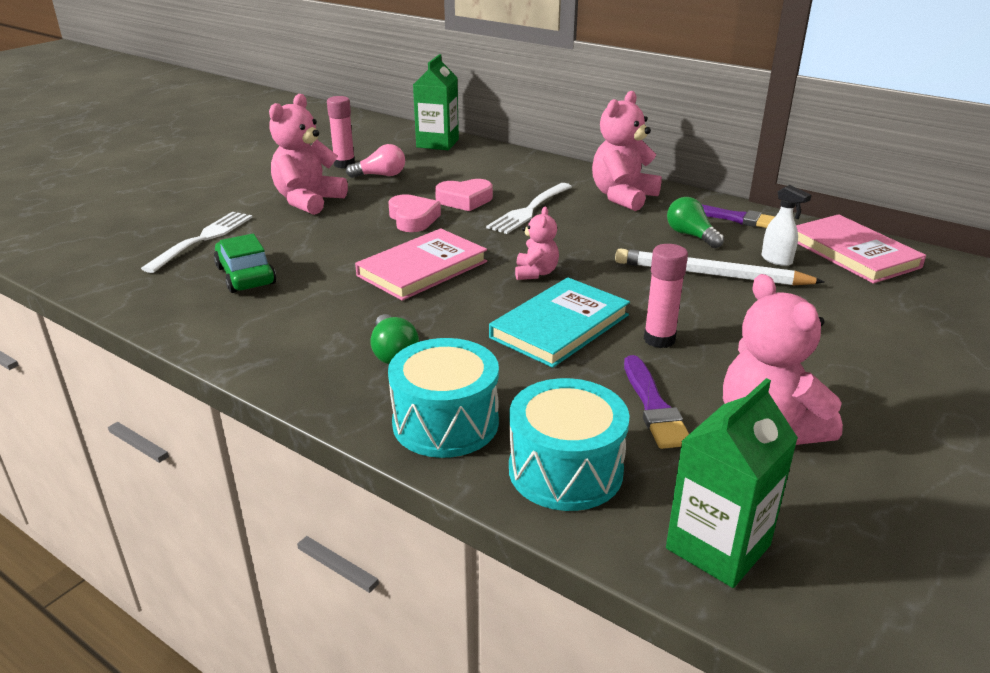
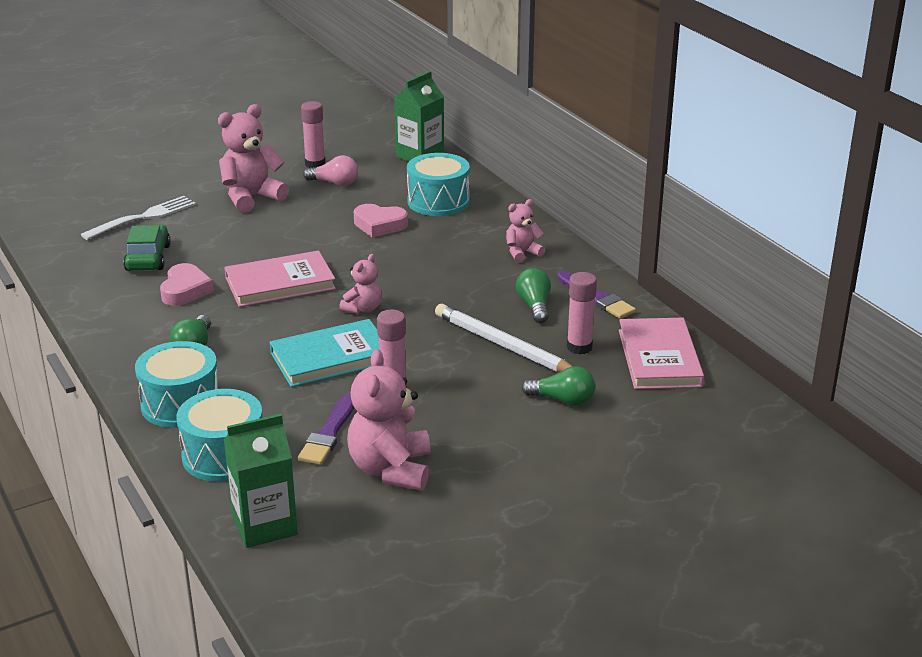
camera: 25 degrees right, 0 degrees up
(413, 219) = (318, 234): pink heart -> pink heart (185, 290)
(497, 173) = (438, 201): none -> turquoise drum
(530, 209) = (424, 247): white fork -> none
(623, 197) = (522, 253): pink teddy bear -> pink teddy bear, size x0.55
(777, 260) = (579, 347): white spray bottle -> pink glue stick
(829, 309) = (562, 400): none -> green light bulb

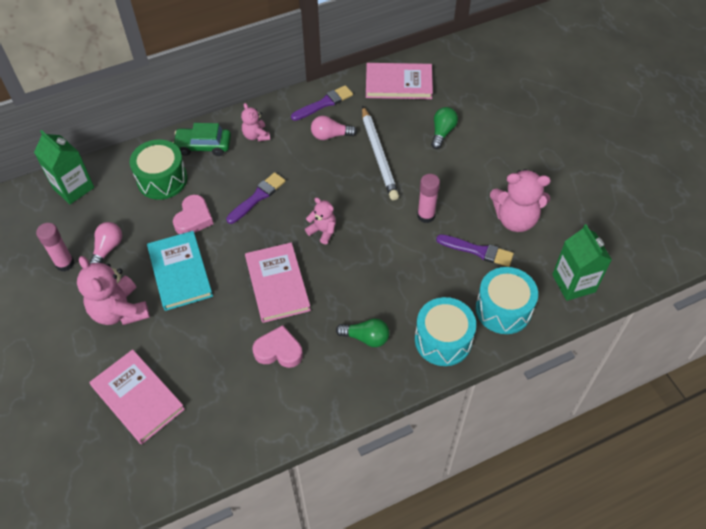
camera: 85 degrees left, 25 degrees up
(142, 218) = (138, 398): white fork -> pink book
(148, 258) = (217, 385): green car -> green car (203, 146)
(331, 357) = (387, 250): turquoise book -> turquoise book (180, 272)
(416, 261) = (257, 197): none -> purple brush
(438, 201) = (162, 179): turquoise drum -> green drum
(503, 345) = (379, 155): white pencil -> white pencil turned 60 degrees counterclockwise
(534, 306) = (330, 135): green light bulb -> pink light bulb
(579, 347) = (384, 118): pink glue stick -> none

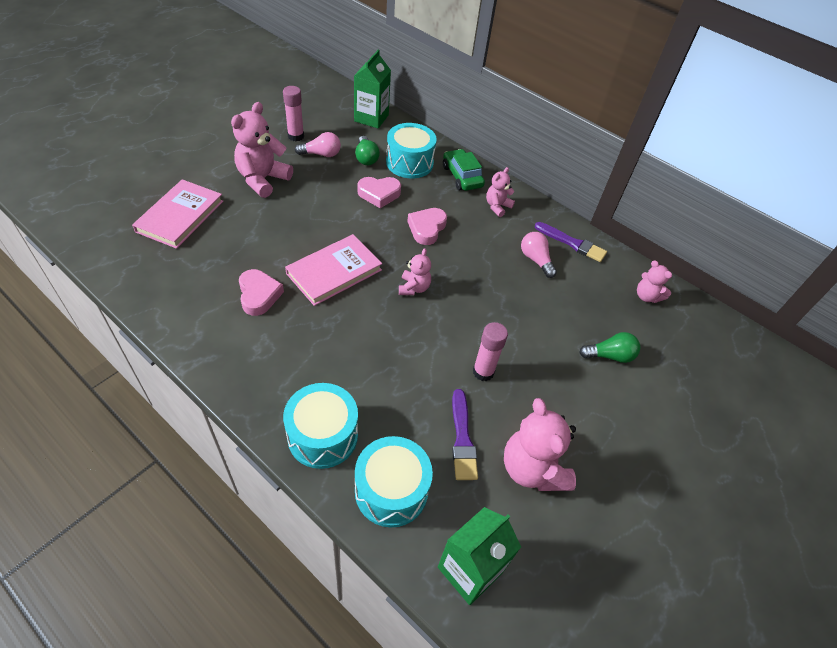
camera: 60 degrees right, 5 degrees down
(162, 179) = (409, 163): green drum -> turquoise drum
(180, 272) = (317, 203): turquoise book -> none
(257, 197) = (426, 228): purple brush -> pink heart
(366, 337) = (299, 361): green light bulb -> green light bulb (366, 158)
(379, 155) = (537, 306): white pencil -> none
(398, 83) = (646, 296): pink book -> pink teddy bear

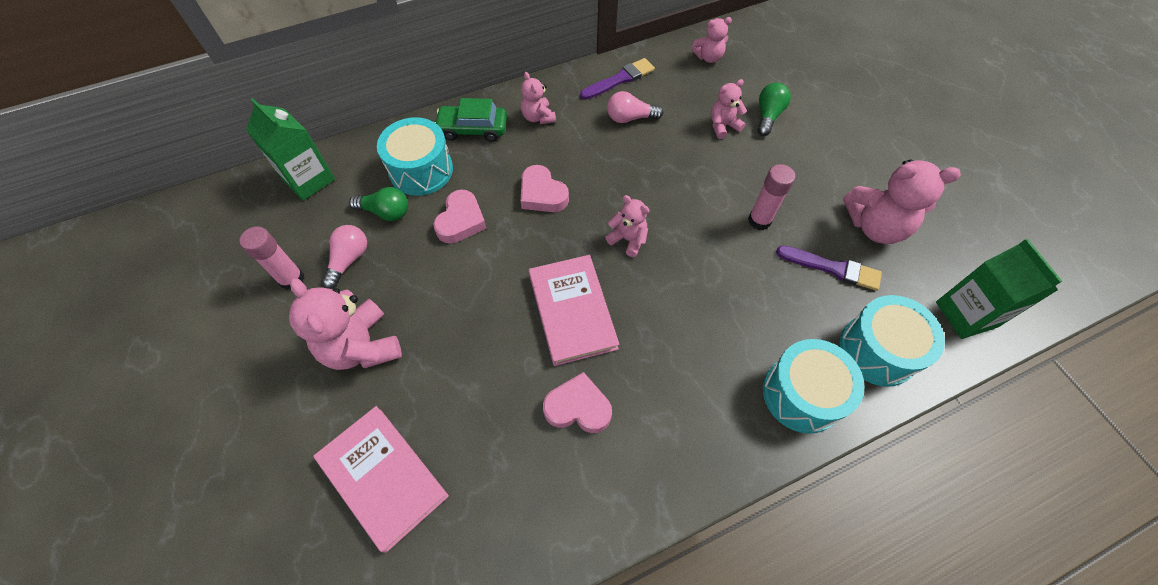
camera: 60 degrees left, 10 degrees up
(572, 324) = (723, 126): none -> pink teddy bear

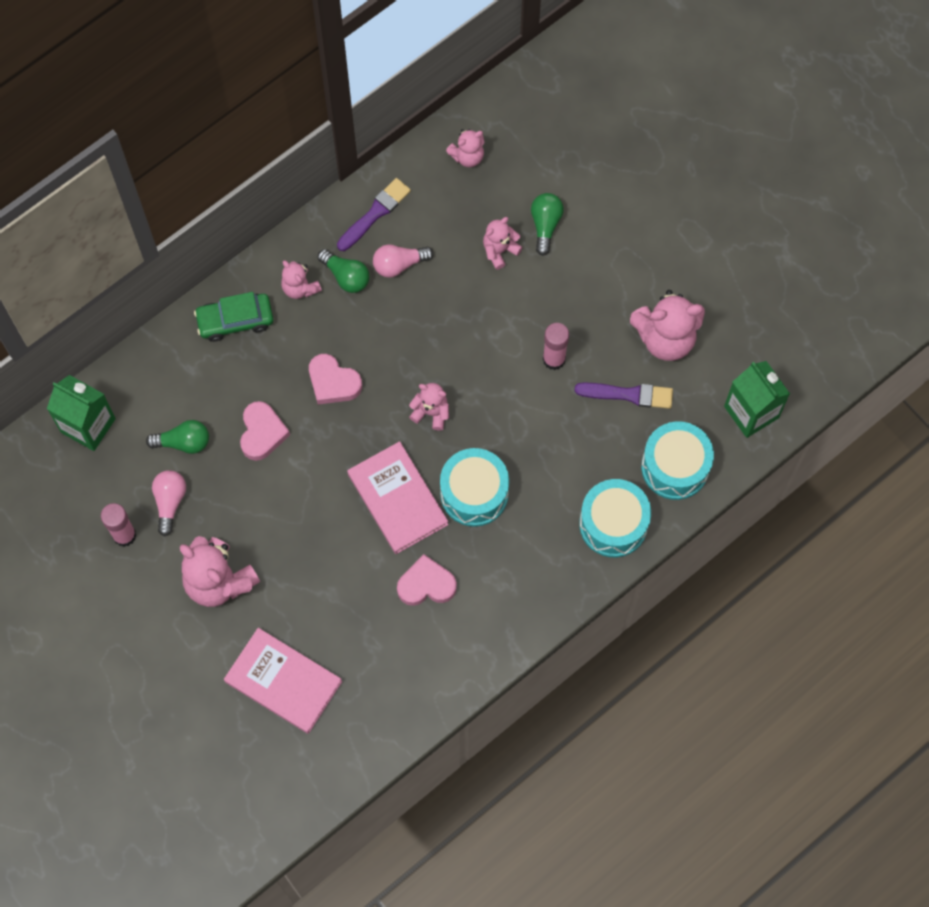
camera: 15 degrees left, 10 degrees up
(421, 170) = (199, 385): turquoise drum -> turquoise drum (474, 493)
(581, 117) = (346, 276): none -> green light bulb

